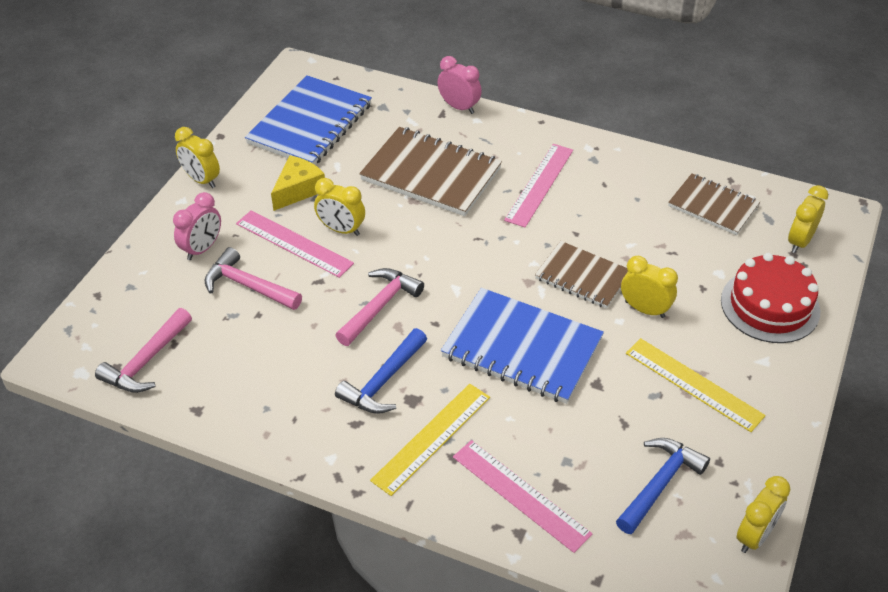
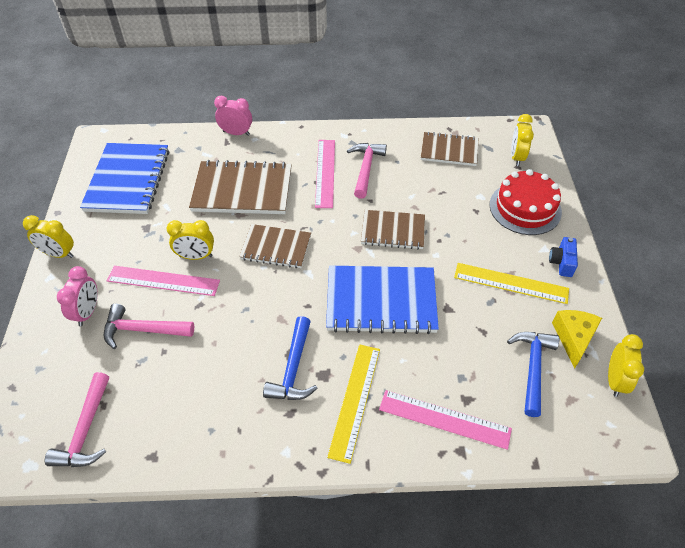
camera: 25 degrees left, 5 degrees up
(298, 190) = (145, 236): yellow cheese -> yellow cheese (573, 338)
(379, 306) = (258, 308): pink hammer -> pink hammer (366, 169)
(434, 249) = (276, 247): none -> brown notebook
(644, 309) = (448, 240): yellow clock -> none
(776, 384) = (561, 262): none -> blue camera

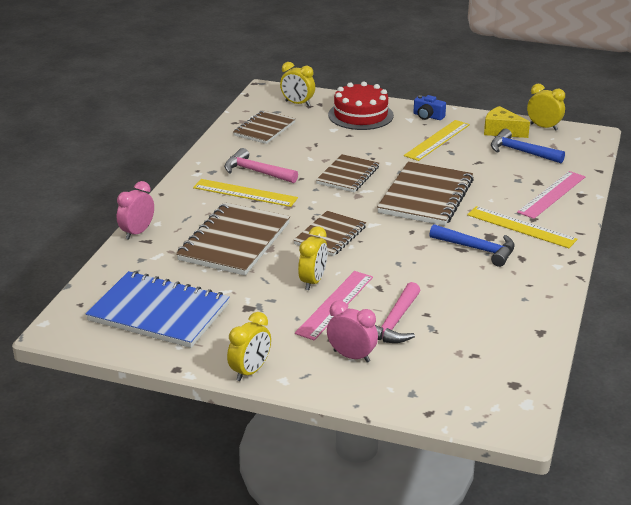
camera: 70 degrees left, 20 degrees down
(86, 430) = (499, 367): pink hammer -> none
(325, 172) = (245, 193): pink ruler -> yellow ruler
(381, 301) = (425, 196): blue notebook -> brown notebook

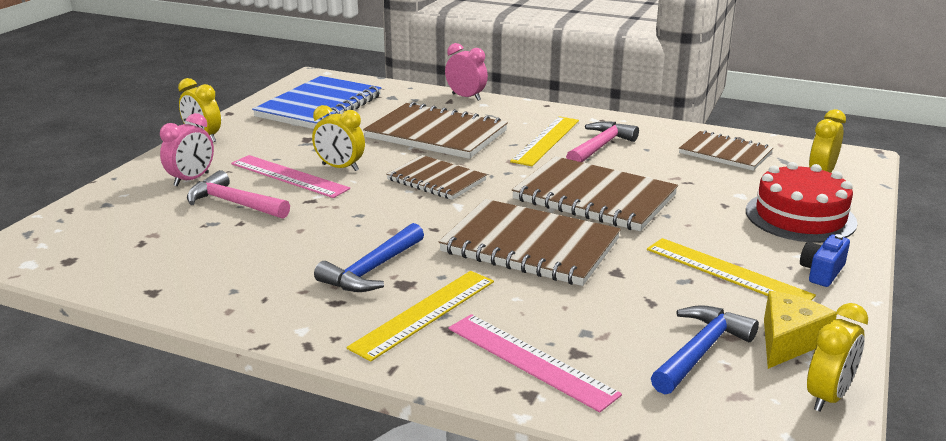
camera: 95 degrees right, 5 degrees down
(348, 175) = (594, 197): brown notebook -> brown notebook, size x1.60

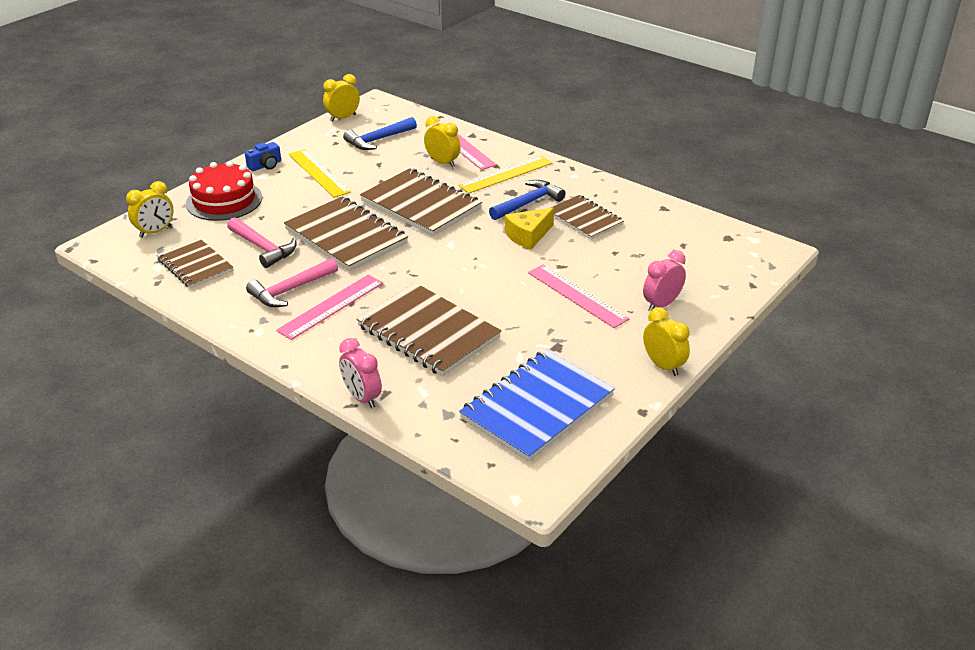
camera: 165 degrees left, 10 degrees up
(234, 203) = (621, 271): pink hammer -> pink hammer (263, 248)
(340, 167) = (531, 299): yellow clock -> yellow clock (442, 162)
(436, 180) = (455, 272): brown notebook -> brown notebook (584, 219)
(546, 140) = (331, 306): yellow ruler -> pink ruler
(788, 341) = (331, 138): yellow cheese -> yellow cheese (528, 236)

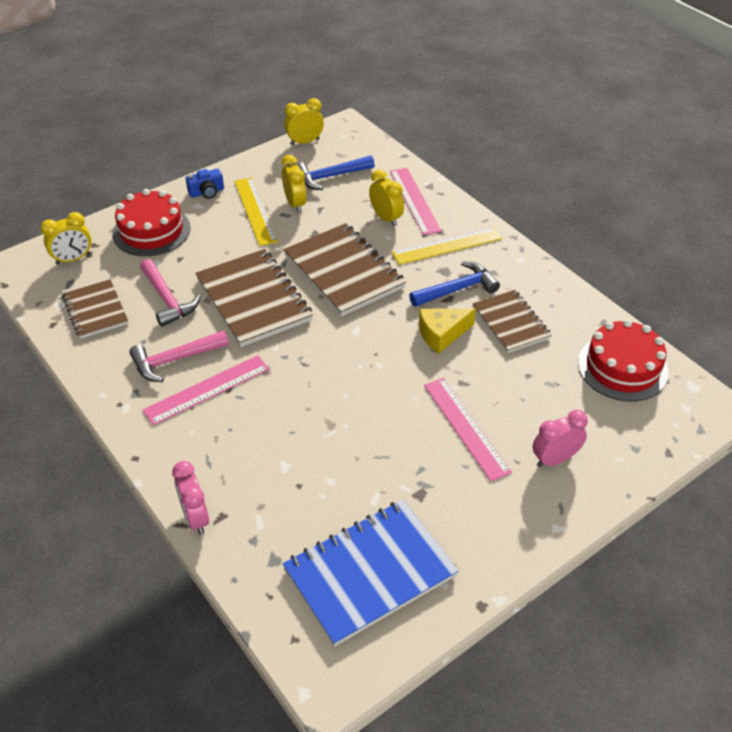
camera: 15 degrees right, 10 degrees up
(428, 332) = (292, 445): brown notebook -> none
(663, 366) = (526, 546): yellow clock -> yellow clock (295, 204)
(691, 235) = (622, 367): none -> red cake

